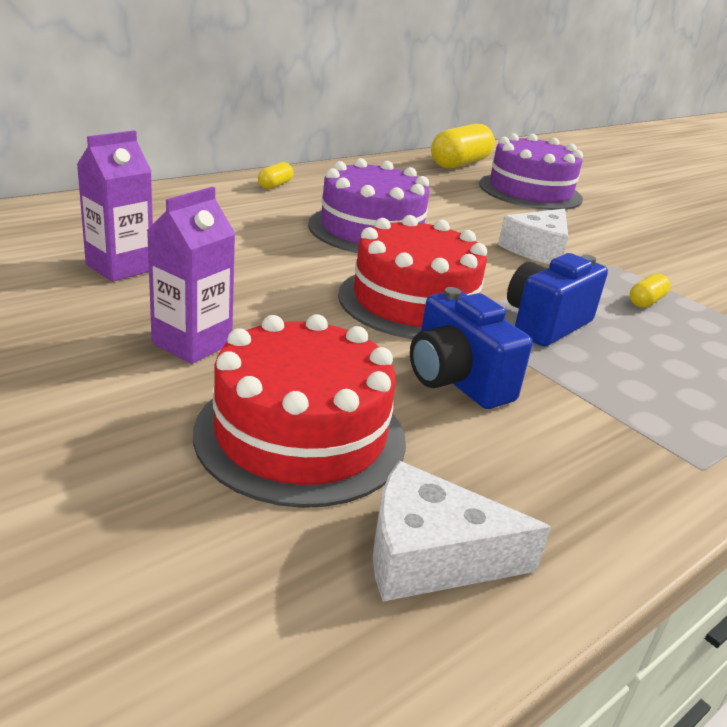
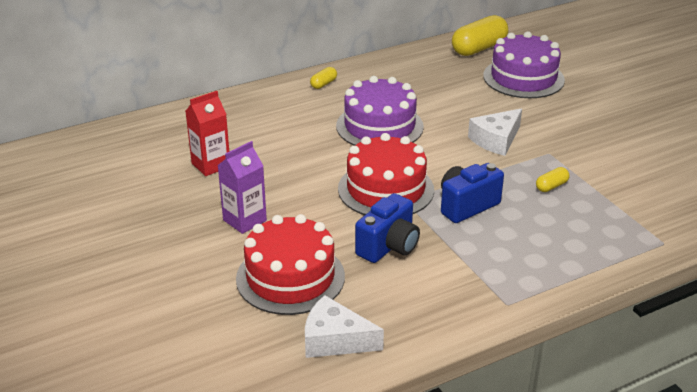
camera: 15 degrees right, 5 degrees up
(120, 267) = (211, 165): purple carton -> red carton
(456, 381) = (389, 246): blue camera -> blue camera turned 120 degrees counterclockwise

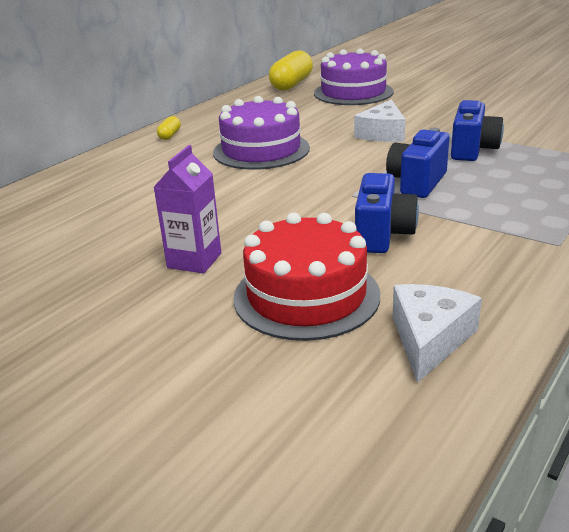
camera: 25 degrees left, 5 degrees down
(211, 165) = (104, 224): red carton -> none
(335, 340) = (429, 339): white cheese -> white cheese turned 120 degrees clockwise
(386, 189) = (323, 192): red cake -> none
(551, 186) = (472, 150): yellow capsule -> blue camera

